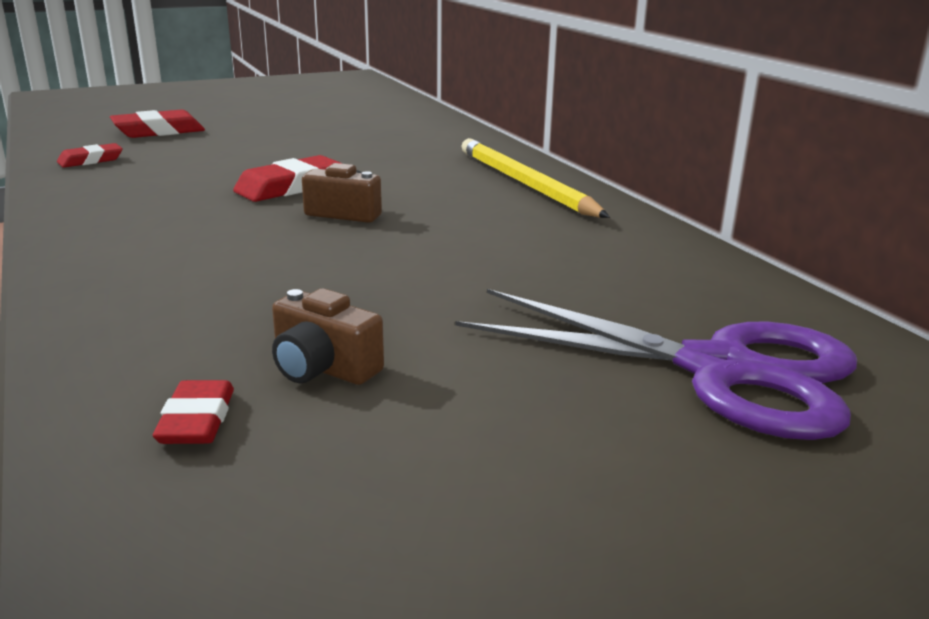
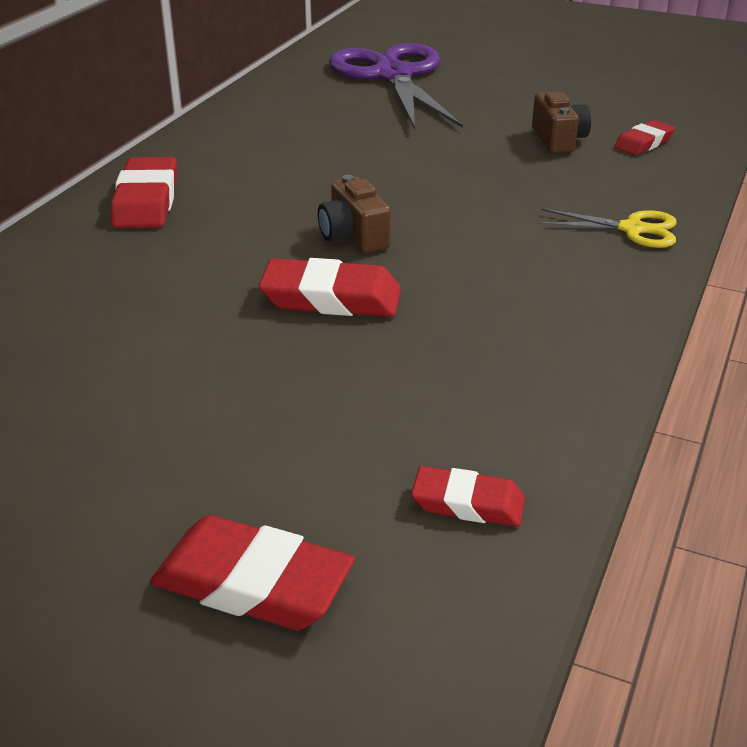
camera: 130 degrees left, 10 degrees up
(109, 298) = (632, 229): none -> yellow scissors
(524, 184) = (146, 201): yellow pencil -> red eraser

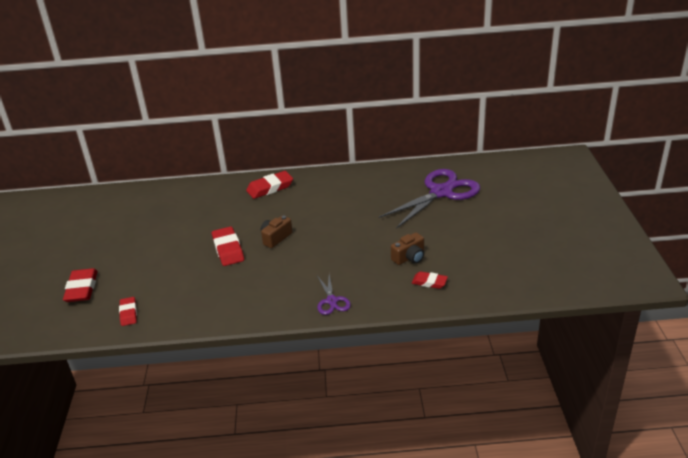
camera: 65 degrees right, 0 degrees up
(632, 229) = (332, 301): yellow scissors -> purple scissors

